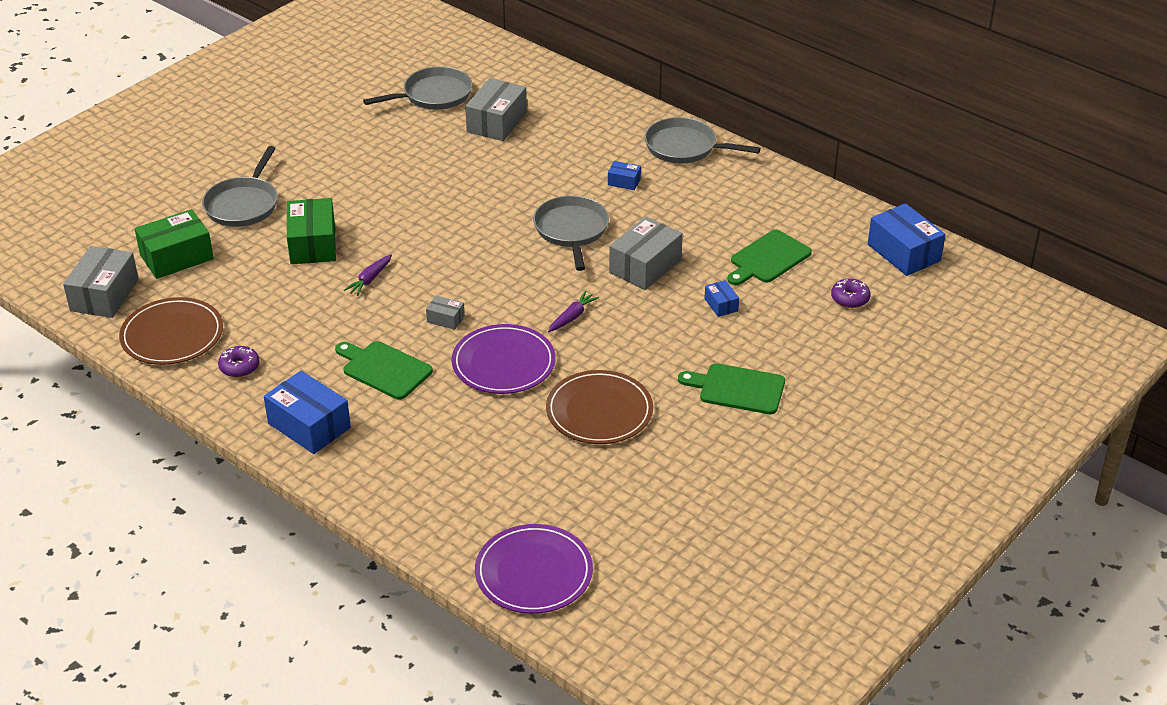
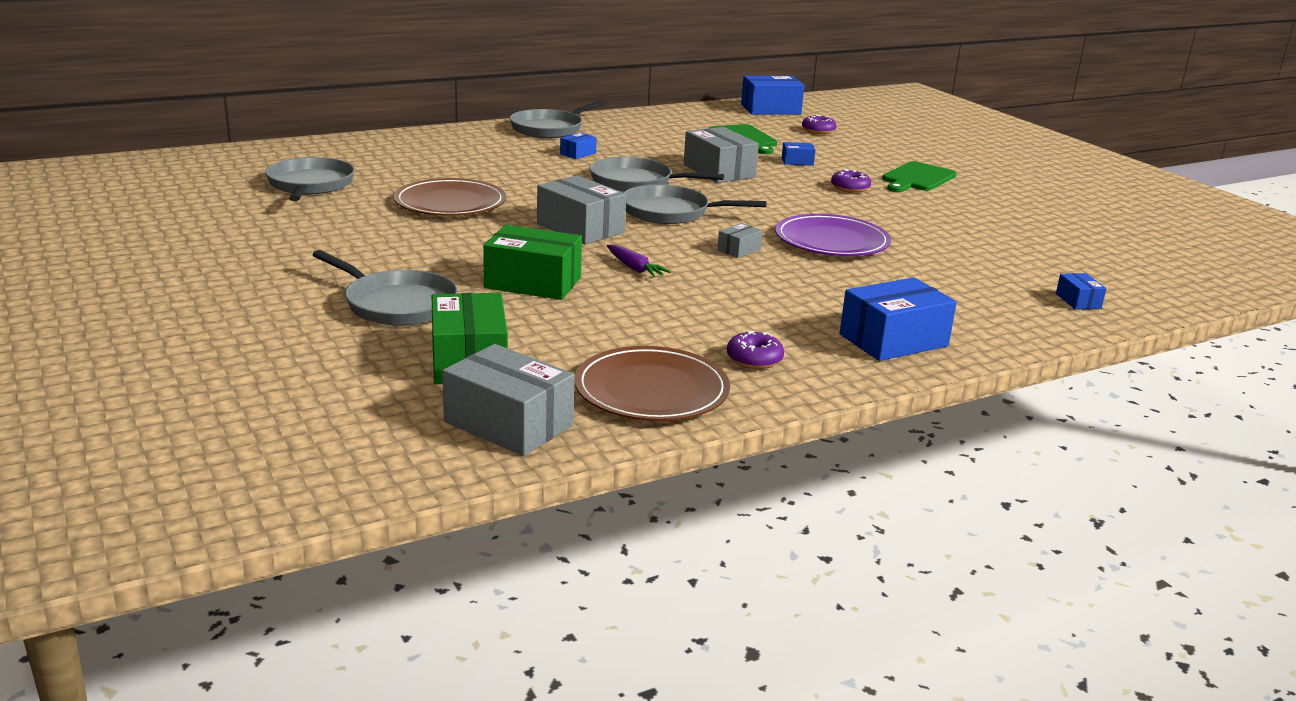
camera: 70 degrees left, 15 degrees down
(384, 369) = (809, 289): green cutting board -> none
(455, 520) = (1078, 301): none -> blue box
(496, 122) = (407, 173): grey box -> grey box (580, 228)
(508, 266) = (670, 212): none -> grey pan
(534, 573) = (1159, 285): purple plate -> none
(572, 317) = (775, 206): purple carrot -> none
(599, 411) = (927, 222): brown plate -> brown plate (450, 203)
(663, 351) = (850, 188): none -> purple donut

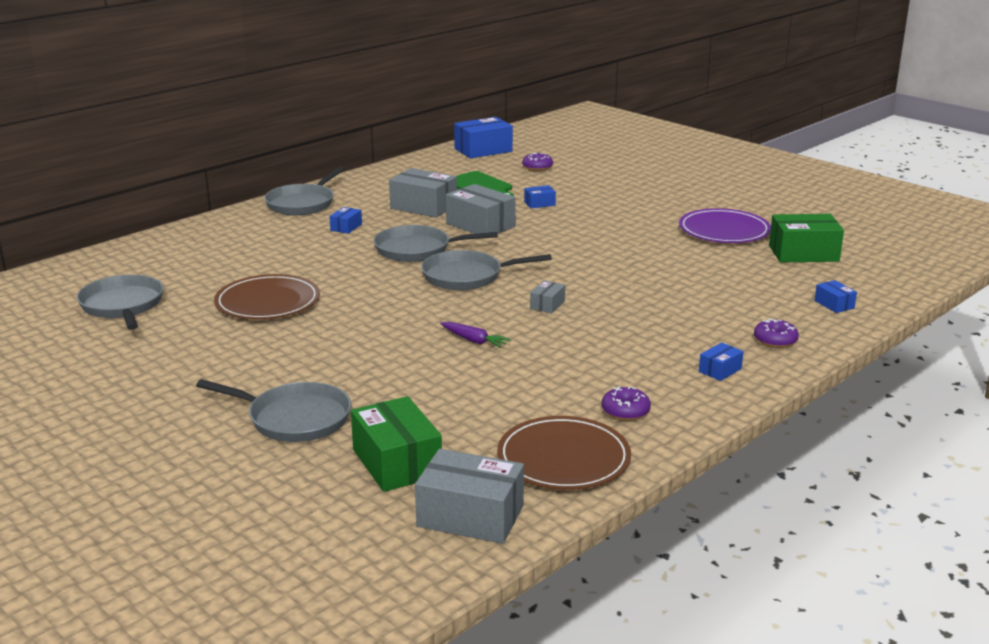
camera: 15 degrees left, 0 degrees up
(533, 283) = (397, 372): green box -> green box (803, 253)
(580, 228) = (401, 308): grey box -> grey box (423, 207)
(831, 241) = (616, 281): purple plate -> purple plate (724, 230)
(850, 188) = (599, 224): purple donut -> purple donut (775, 340)
(893, 340) = (720, 370): blue box -> blue box, size x0.49
(917, 178) = (646, 204): green cutting board -> none

